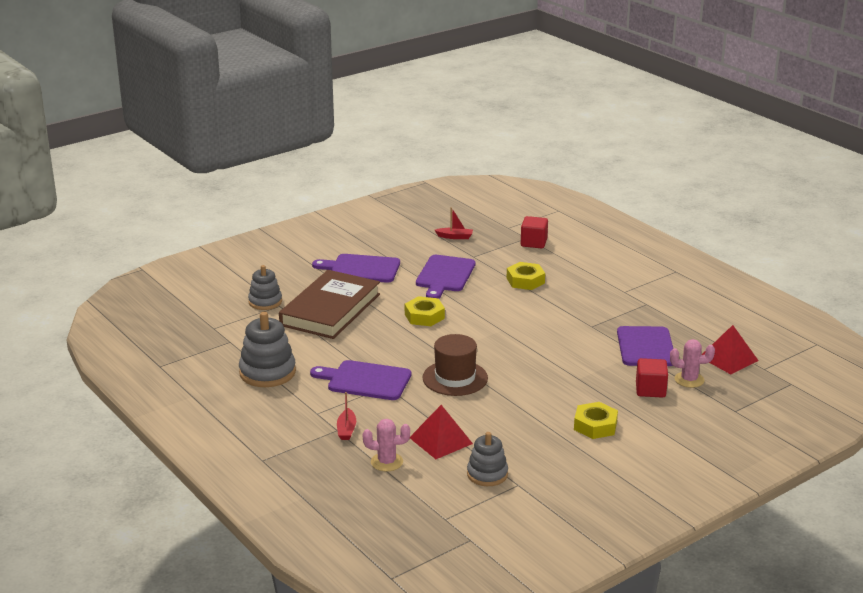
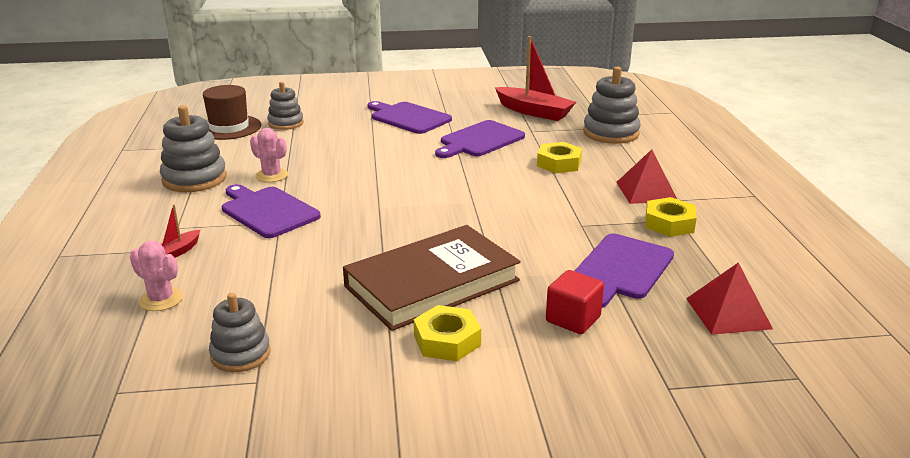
camera: 30 degrees right, 0 degrees up
(330, 310) = (331, 142): brown book -> brown book (432, 283)
(424, 316) = (410, 169): yellow nut -> yellow nut (669, 223)
(440, 440) = (249, 295): red pyramid -> red pyramid (646, 191)
(455, 237) = (534, 112): red boat -> red boat, size x2.08
(455, 378) = (358, 235): brown hat -> brown hat (229, 127)
(533, 243) = (611, 133): red cube -> grey stacking toy
(689, 380) = (641, 323): pink cactus -> pink cactus (271, 175)

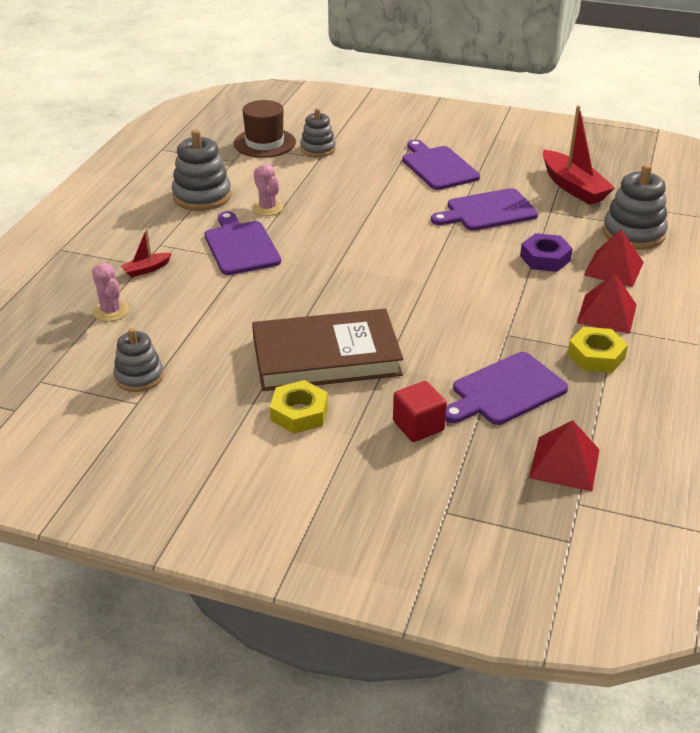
camera: 25 degrees right, 10 degrees up
(559, 163) = (545, 258): yellow nut -> purple nut
(620, 159) = (613, 268): none -> red pyramid

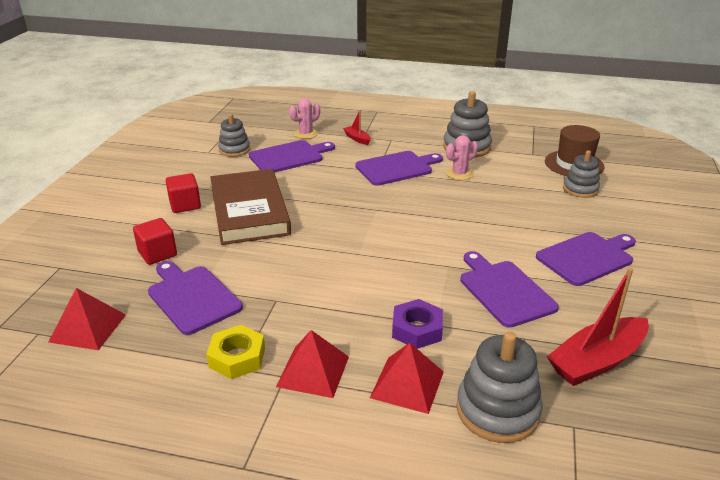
camera: 85 degrees right, 5 degrees down
(181, 326) = (289, 157): none -> purple cutting board
(299, 413) = (185, 205): yellow nut -> red cube

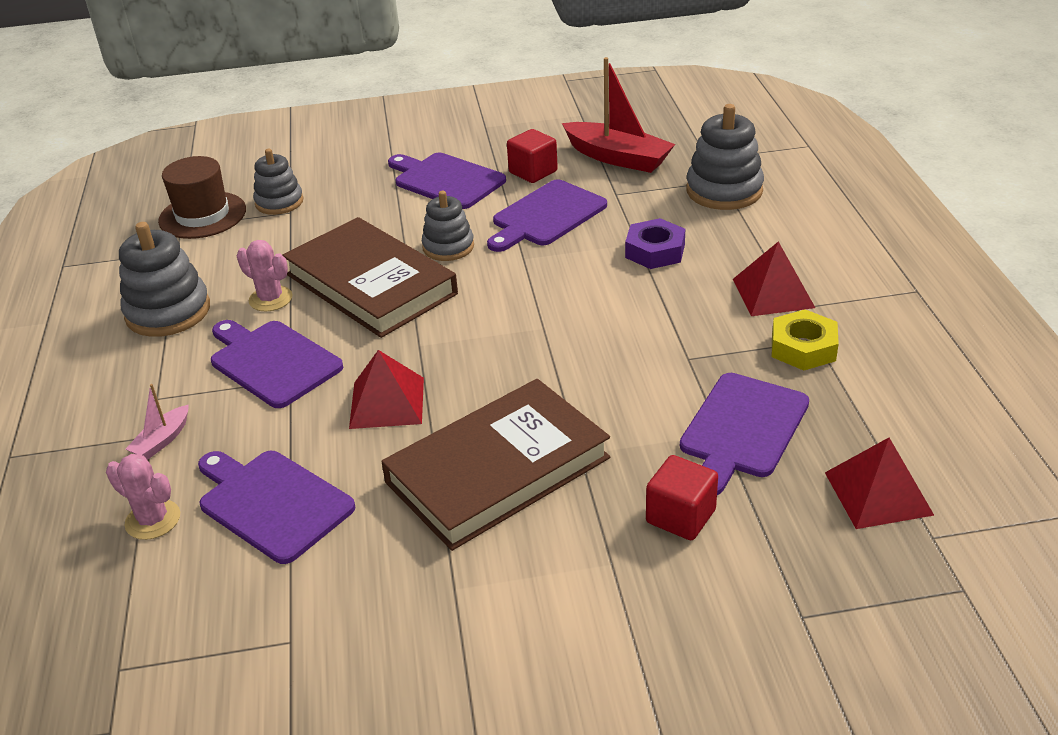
camera: 110 degrees left, 5 degrees up
(185, 205) = (523, 561): red cube -> red cube (533, 172)
(234, 150) = (265, 600): grey stacking toy -> grey stacking toy (448, 247)
(357, 139) = (162, 440): red boat -> pink boat
(407, 384) = (737, 238): red pyramid -> red pyramid (387, 402)
(454, 205) = (371, 284): none -> brown book

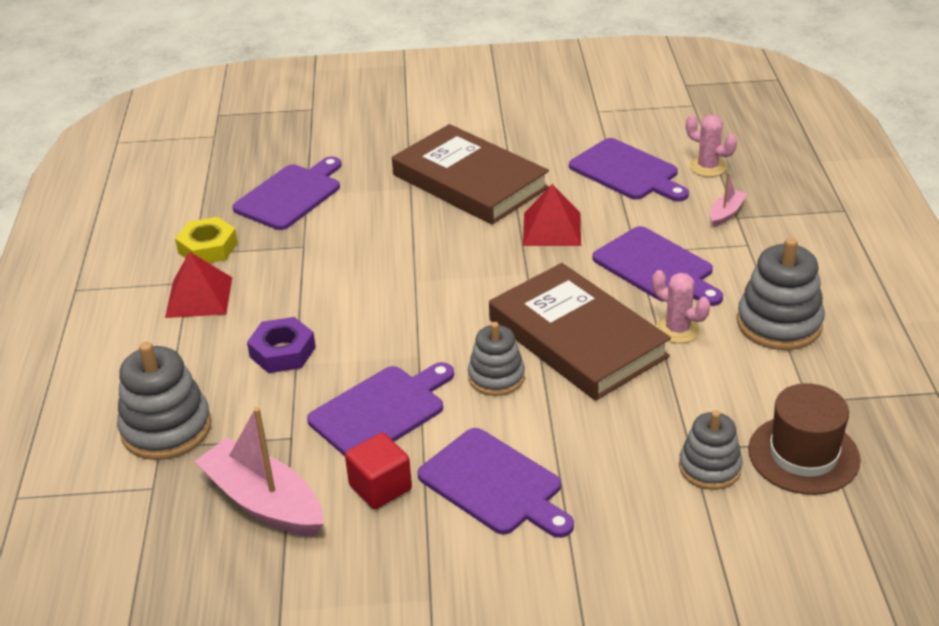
camera: 175 degrees left, 0 degrees up
(498, 470) = (470, 181): brown book -> brown book turned 75 degrees clockwise
(618, 158) = (264, 502): red boat -> pink boat
(680, 516) = (357, 152): red cube -> none
(878, 493) = (228, 156): red pyramid -> none

